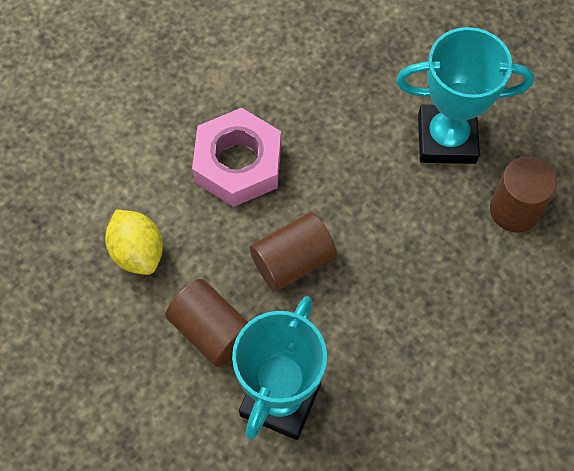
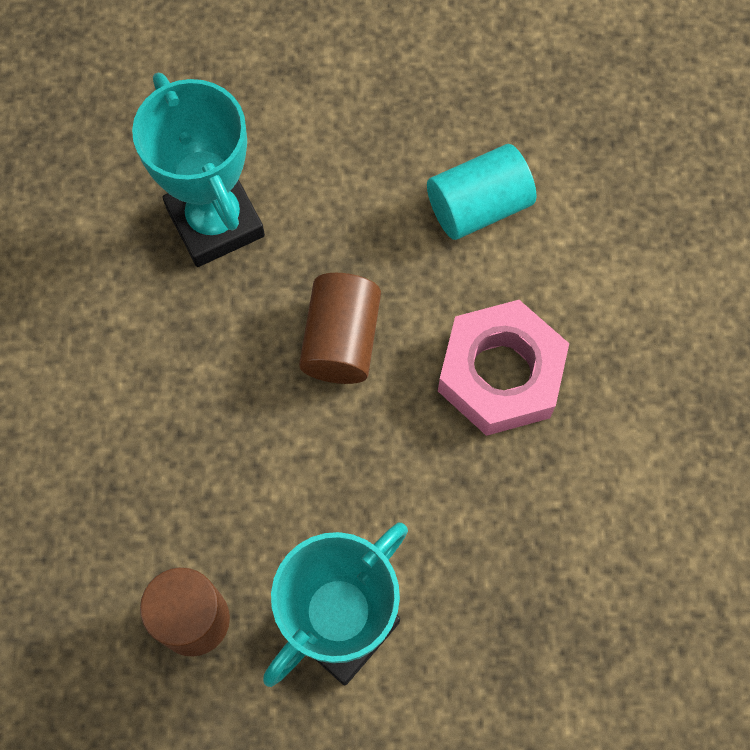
camera: 130 degrees right, 5 degrees up
(137, 252) = (478, 206): yellow lemon -> turquoise cylinder
(211, 330) = (336, 213): brown cylinder -> none

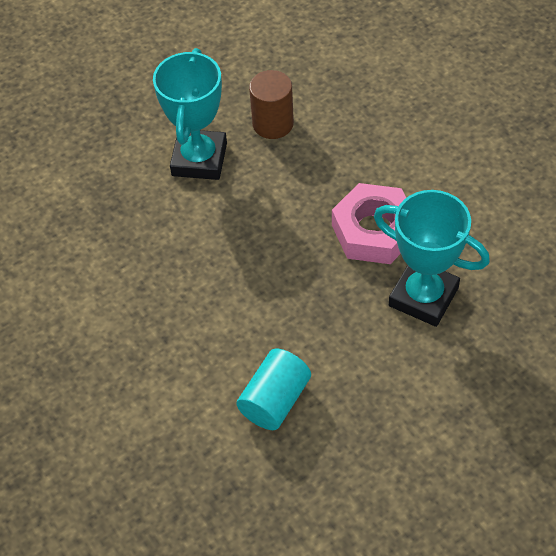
camera: 150 degrees right, 15 degrees down
(341, 340) = (299, 279): brown cylinder -> none
(500, 374) = (196, 314): pink nut -> pink nut (374, 231)

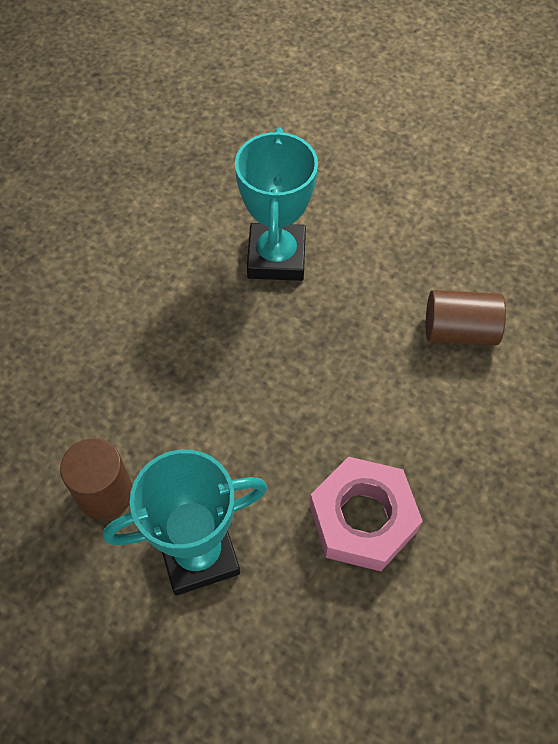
camera: 120 degrees left, 5 degrees up
(275, 400) = (459, 331): turquoise cylinder -> brown cylinder
(374, 231) = (218, 326): pink nut -> pink nut (363, 518)

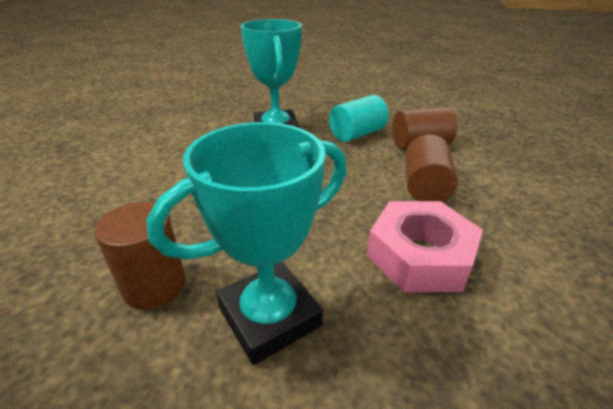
camera: 15 degrees left, 25 degrees down
(384, 287) = (357, 134): none -> turquoise cylinder
(422, 416) = (425, 186): none -> brown cylinder

